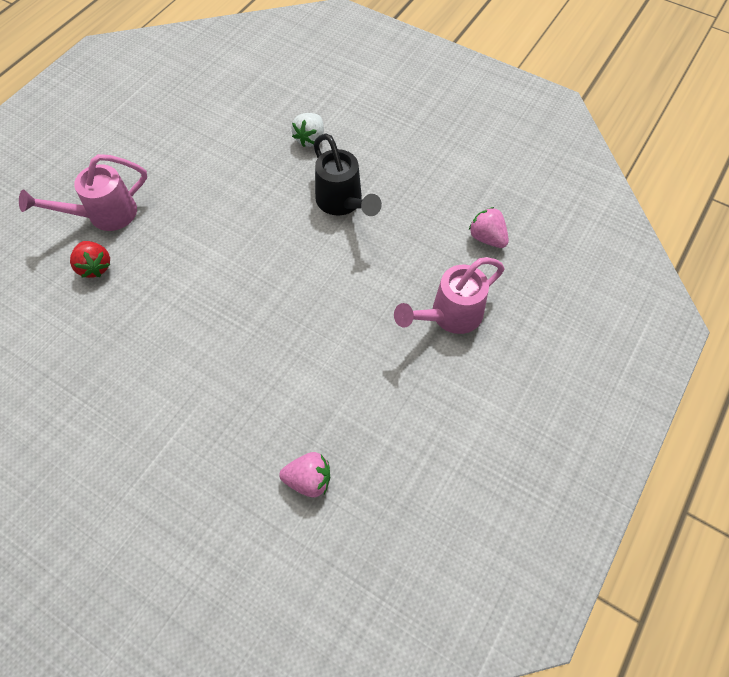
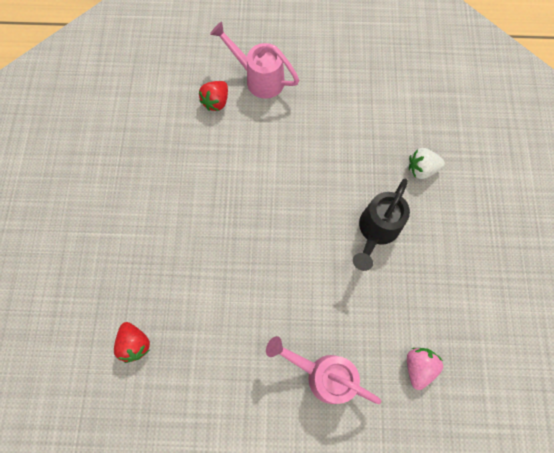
camera: 60 degrees right, 10 degrees up
(308, 480) = (135, 343): pink strawberry -> red strawberry

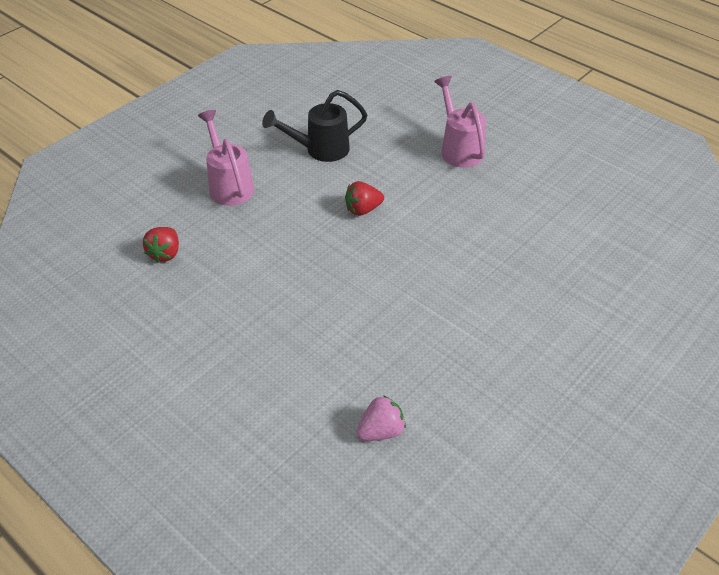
camera: 40 degrees right, 25 degrees down
(216, 102) = (404, 144): red strawberry -> red strawberry (363, 210)
(322, 374) = (287, 374): pink watering can -> pink watering can (229, 185)
(376, 231) = (451, 309): black watering can -> black watering can (320, 150)
(421, 169) = (548, 292): white strawberry -> none

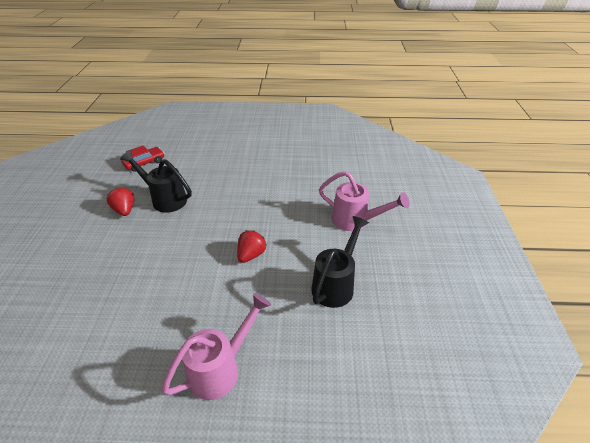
camera: 140 degrees right, 5 degrees down
(165, 254) = (330, 171): red strawberry -> red strawberry (124, 210)
(381, 431) = (144, 163): pink strawberry -> red car
(398, 334) = (164, 199): none -> black watering can
(459, 148) = (221, 368): pink watering can -> pink watering can turned 75 degrees counterclockwise

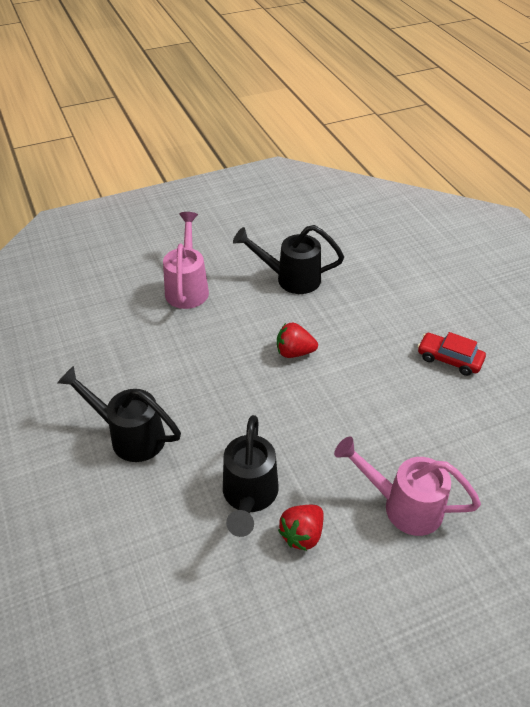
camera: 115 degrees left, 5 degrees up
(144, 163) = (168, 597): red car -> red car (449, 359)
(221, 368) = (428, 319): pink watering can -> pink watering can (402, 505)
(242, 170) = (129, 435): none -> black watering can

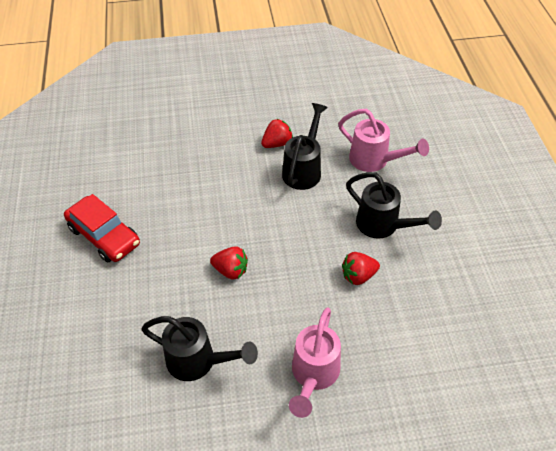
camera: 165 degrees left, 5 degrees up
(155, 373) = (358, 276): none -> red strawberry
(402, 505) = (207, 146): pink watering can -> pink watering can (375, 161)
(449, 359) = (104, 236): red car -> red car, size x1.50

